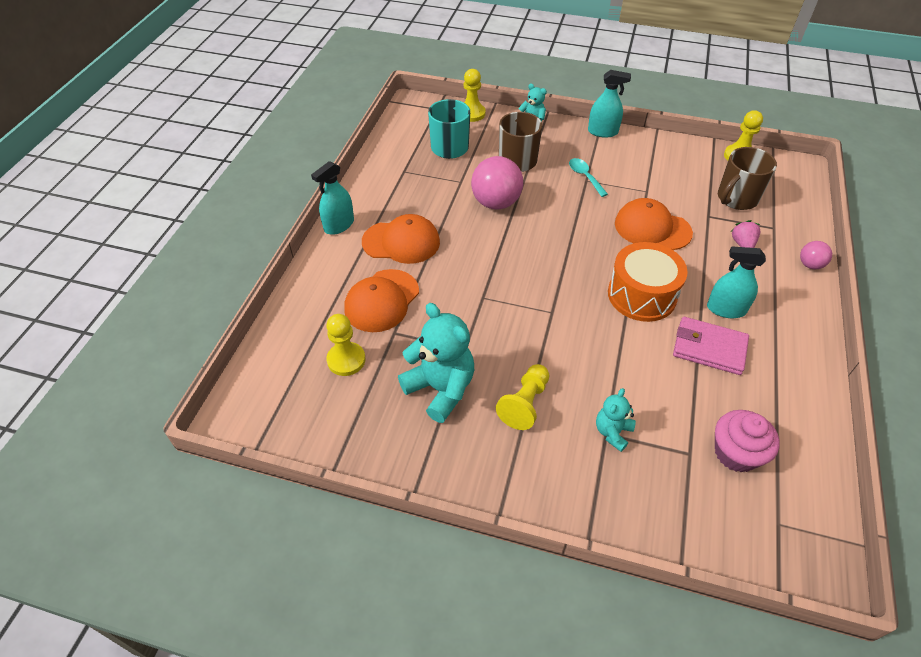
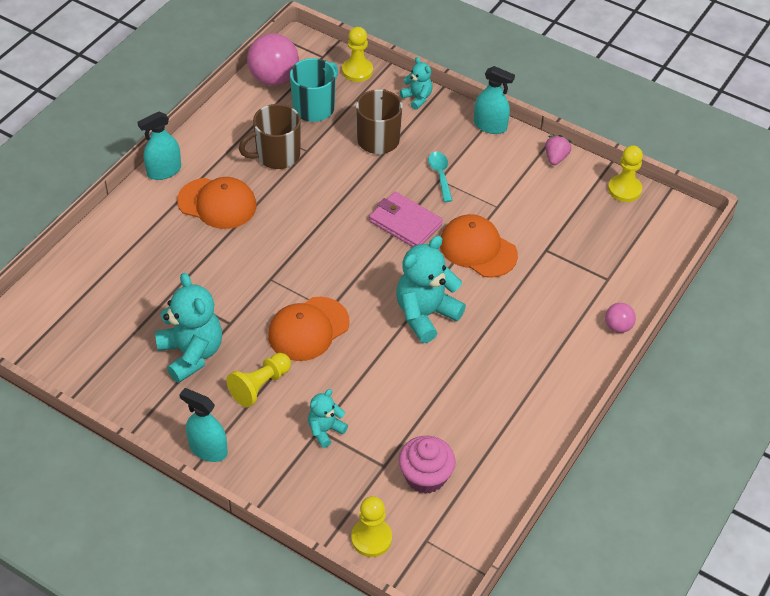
camera: 15 degrees right, 0 degrees up
(346, 360) = (119, 306): yellow pawn -> yellow pawn (371, 538)
(382, 301) = (173, 259): orange cap -> orange cap (308, 329)
(496, 203) = (331, 183): pink ball -> pink ball (274, 78)
(642, 295) = (425, 315): orange drum -> turquoise teddy bear
(709, 348) = (460, 381): pink wallet -> pink wallet (405, 223)
(726, 309) = (500, 349): turquoise spray bottle -> turquoise spray bottle (208, 449)
(736, 198) = (589, 237): brown mug -> brown mug (276, 155)
(742, 244) = (561, 288): pink strawberry -> pink strawberry (556, 158)

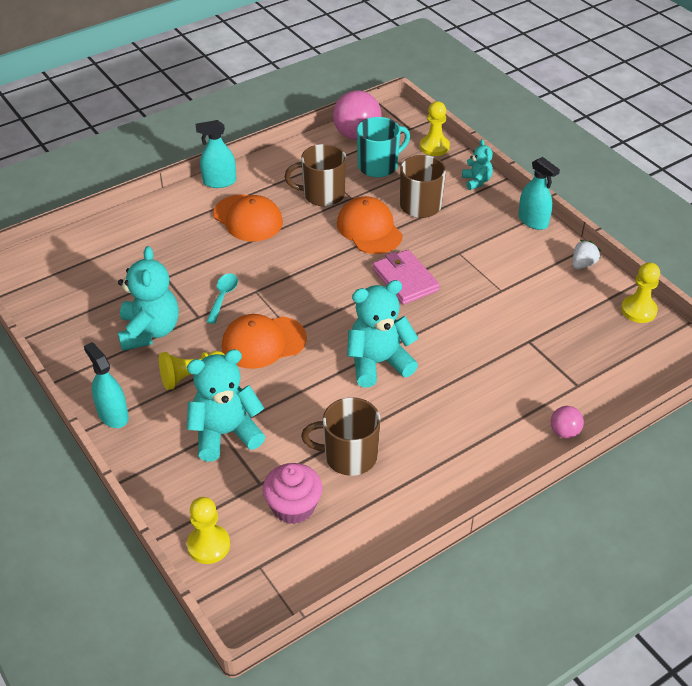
camera: 25 degrees right, 5 degrees down
(325, 430) = (225, 433): turquoise teddy bear -> turquoise teddy bear, size x1.87
(440, 175) = (461, 249): turquoise spoon -> turquoise spoon (223, 297)
(448, 413) = (349, 456): none -> brown mug
(478, 249) = (461, 321): orange cap -> orange cap (369, 229)
(556, 158) = (583, 264): pink strawberry -> white strawberry

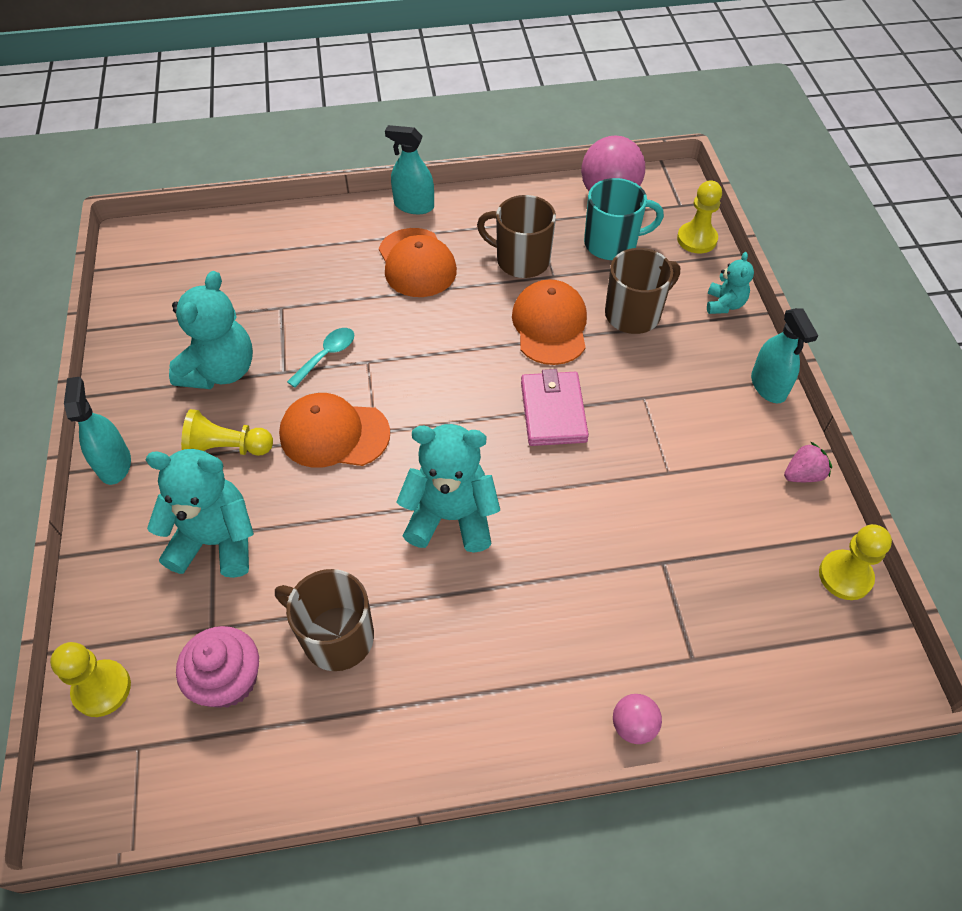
camera: 25 degrees right, 10 degrees up
(583, 264) = (803, 475): white strawberry -> pink strawberry

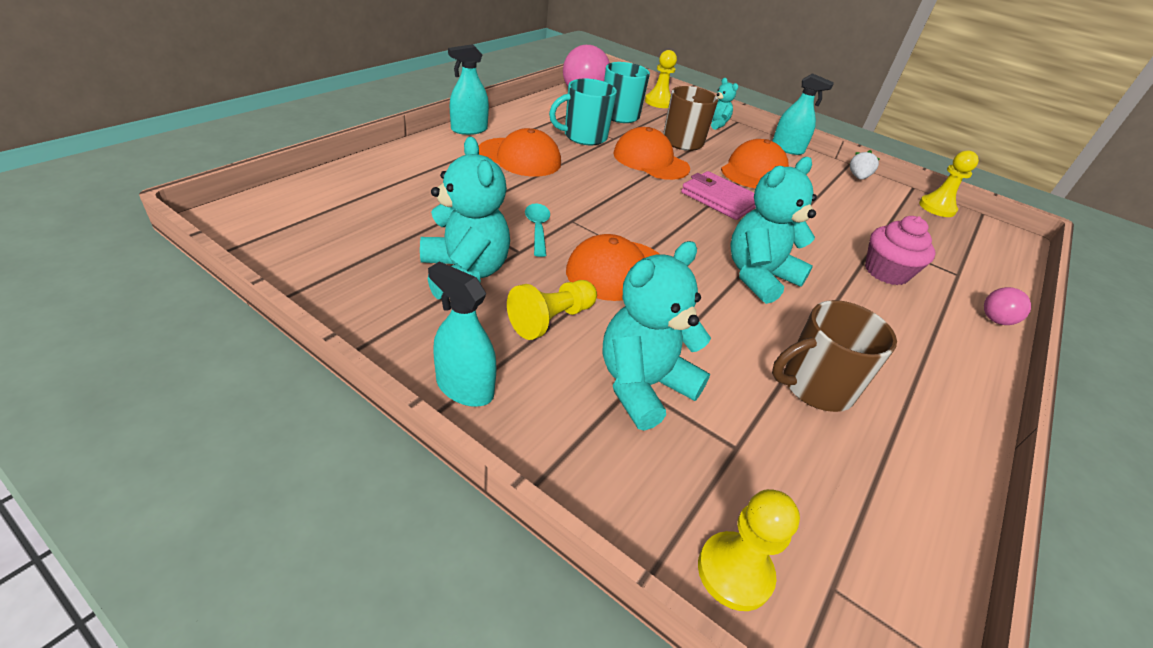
camera: 50 degrees left, 15 degrees down
(228, 680) = (805, 472): pink cupcake -> pink cupcake (886, 272)
(521, 260) = (584, 137): brown mug -> turquoise mug
(659, 396) = (754, 171): none -> orange cap
(803, 475) = (858, 177): pink strawberry -> white strawberry

